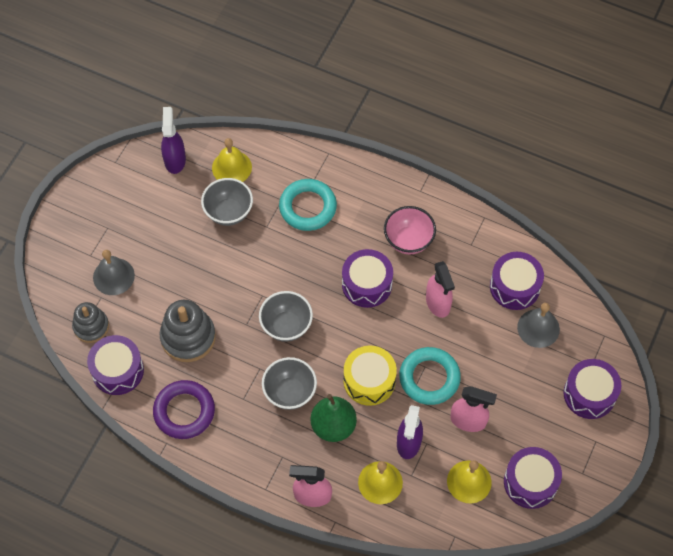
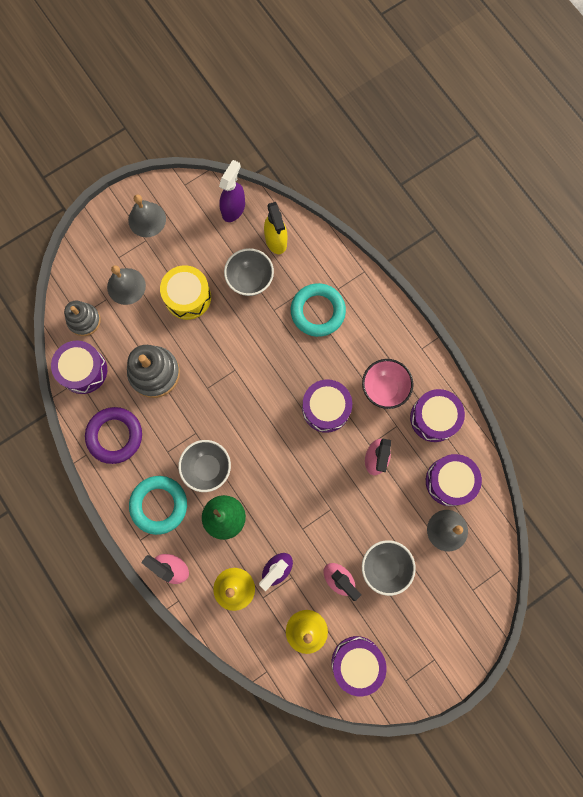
camera: 30 degrees right, 15 degrees up
(97, 209) = (147, 219): none -> grey bell
(231, 167) = (276, 240): yellow bell -> yellow spray bottle
(286, 326) = (238, 408): grey bowl -> grey bowl (385, 566)
(369, 381) = (277, 495): yellow drum -> yellow drum (187, 297)
(429, 378) = (328, 521): turquoise ring -> turquoise ring (159, 505)
(589, 394) = (454, 615): purple drum -> purple drum (434, 418)

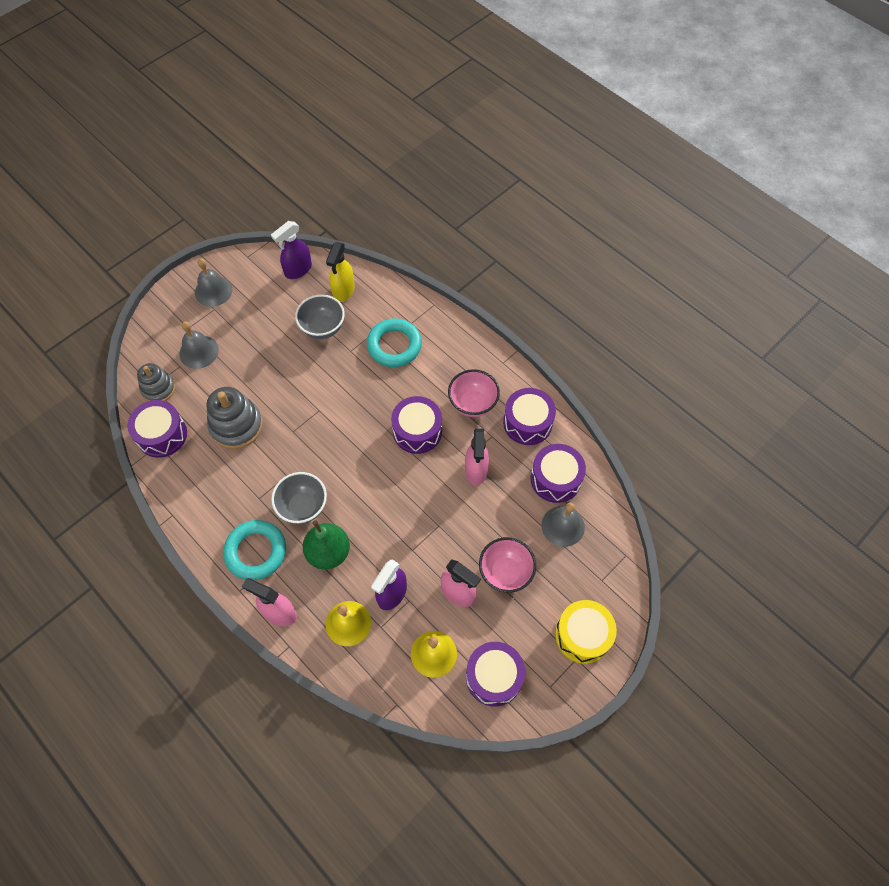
camera: 10 degrees left, 15 degrees down
(115, 436) = (201, 492): purple ring -> none
(187, 297) = (262, 352): yellow drum -> yellow drum (582, 635)
(233, 209) = (298, 270): purple spray bottle -> purple spray bottle turned 150 degrees counterclockwise
(276, 240) = (343, 291): yellow spray bottle -> yellow spray bottle turned 45 degrees clockwise
(385, 566) = (505, 572): grey bowl -> pink bowl

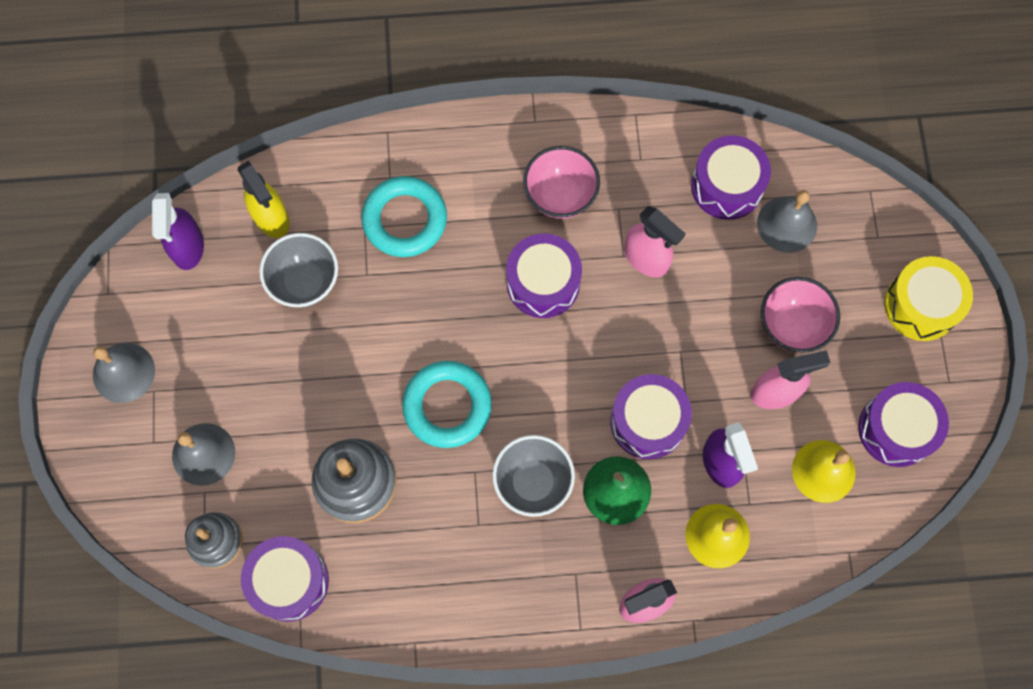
camera: 50 degrees left, 10 degrees up
(256, 552) = (546, 576): turquoise ring -> turquoise ring (447, 406)
(527, 423) = (634, 158): purple drum -> purple drum (648, 421)

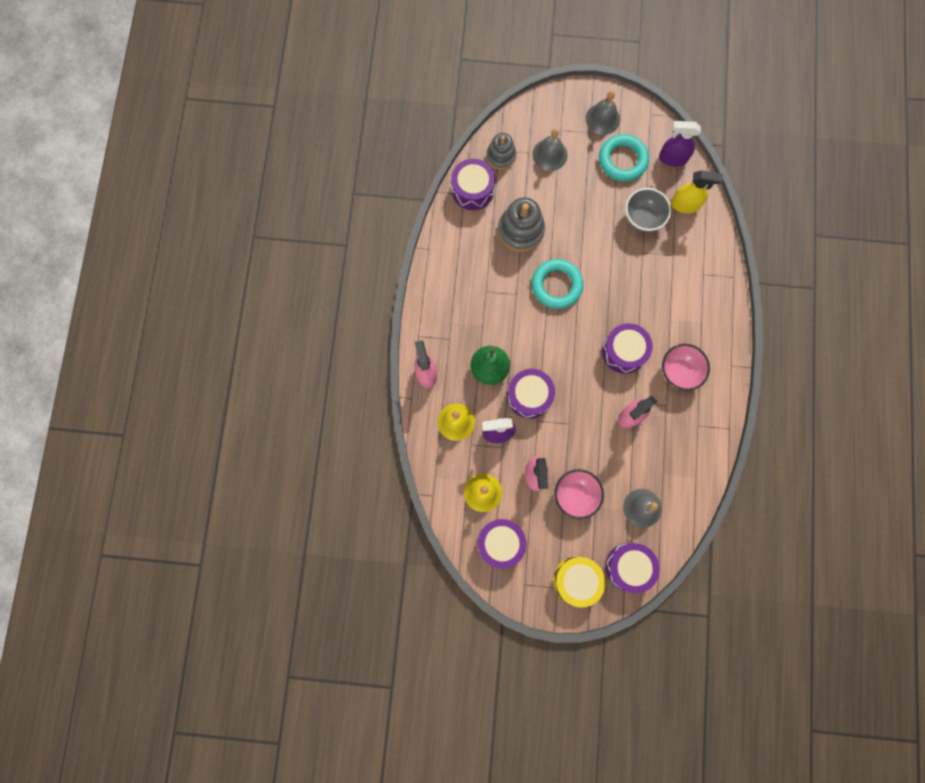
camera: 100 degrees right, 5 degrees up
(271, 218) = (685, 205): yellow spray bottle -> yellow spray bottle turned 150 degrees counterclockwise
(405, 220) = (674, 279): turquoise ring -> turquoise ring (622, 160)
(533, 482) = (504, 325): grey bowl -> none
(727, 186) = (673, 476): purple drum -> purple drum (629, 567)

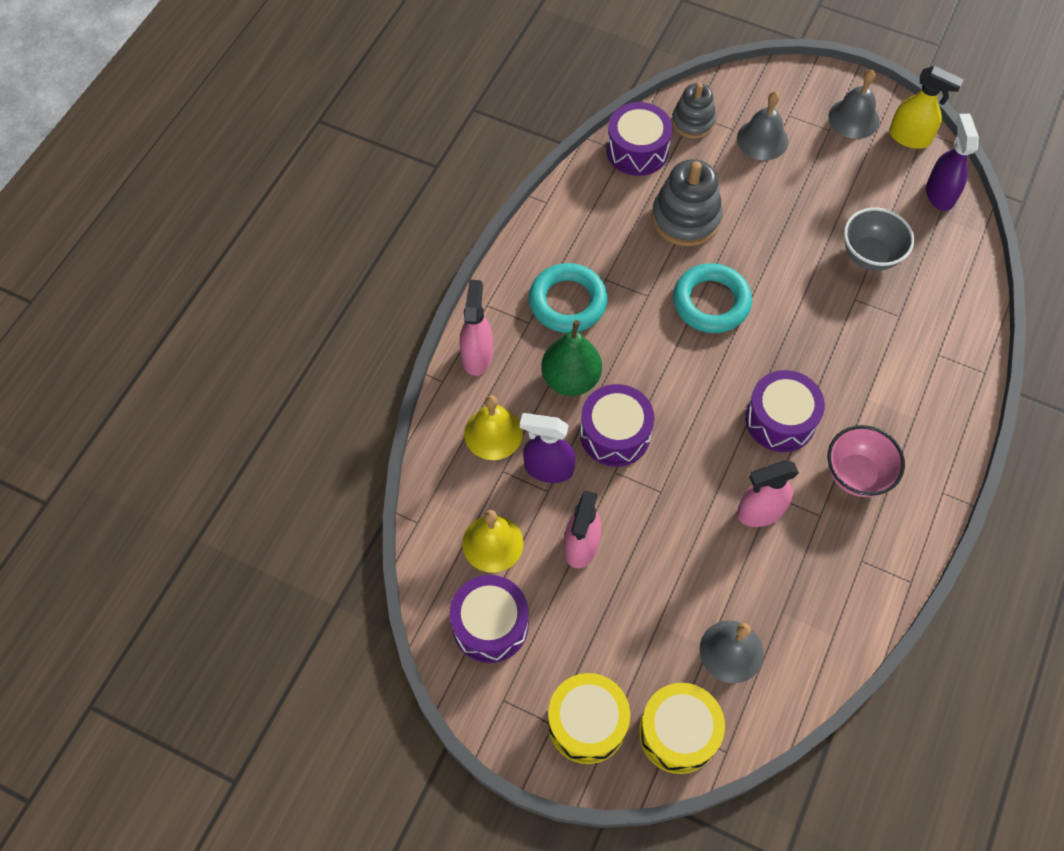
camera: 20 degrees right, 15 degrees down
(575, 495) = (632, 596): pink bowl -> none
(622, 160) = (865, 176): turquoise ring -> turquoise ring (567, 302)
(629, 567) = (678, 733): purple drum -> yellow drum
(672, 158) = (939, 194): purple spray bottle -> purple spray bottle turned 60 degrees clockwise
(685, 205) = (940, 257): yellow spray bottle -> yellow spray bottle (910, 137)

